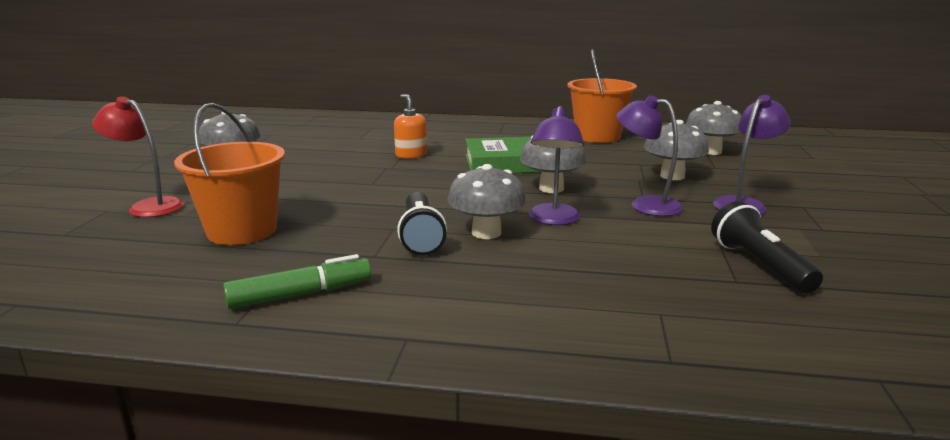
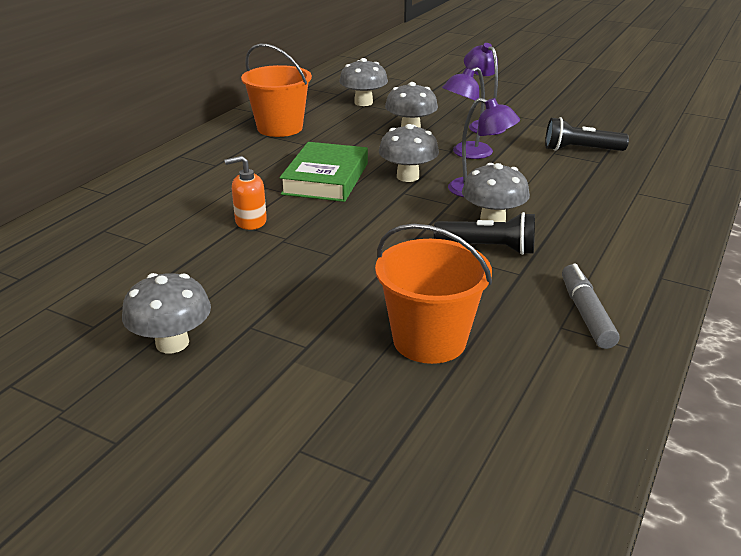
camera: 70 degrees left, 10 degrees up
(148, 206) = (307, 412): red lamp -> none
(300, 294) = (586, 314): green marker -> grey marker

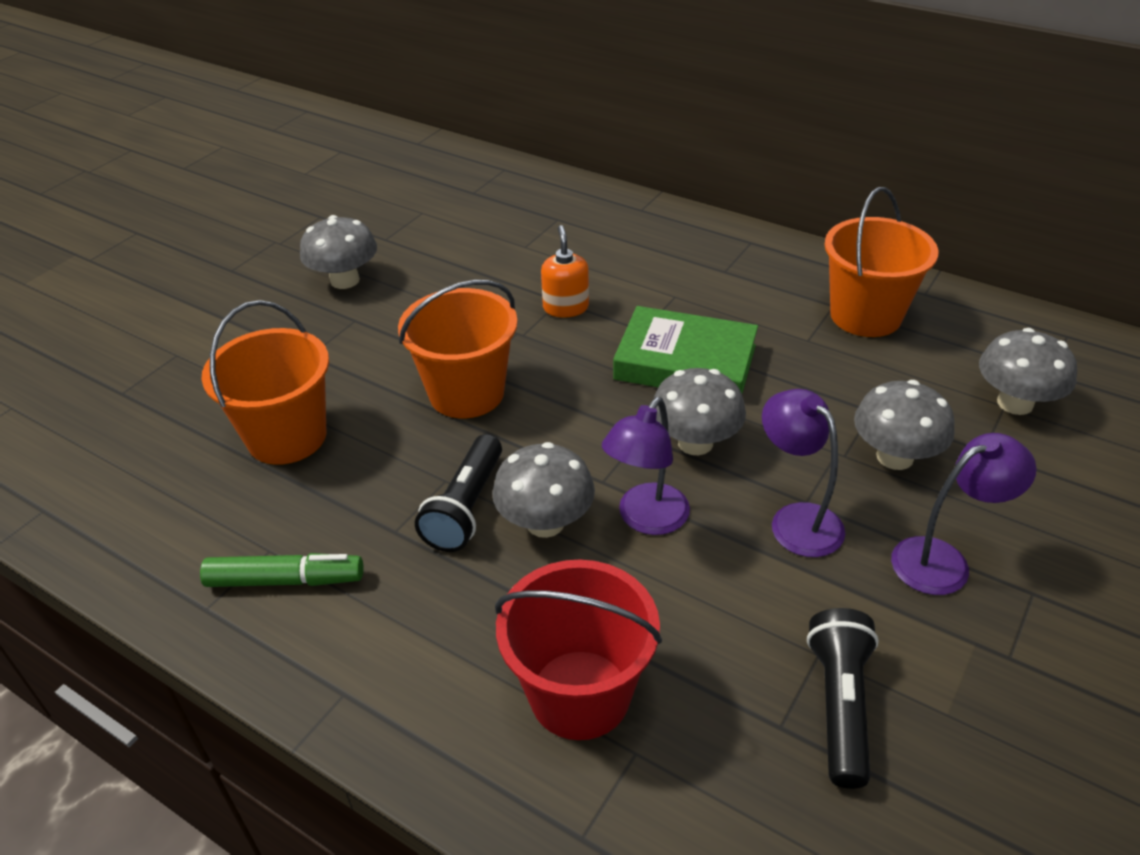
camera: 95 degrees right, 10 degrees up
(363, 257) = (466, 393): none -> orange bucket
(586, 314) = (285, 580): grey marker -> green marker
(613, 206) = (580, 694): none -> red bucket

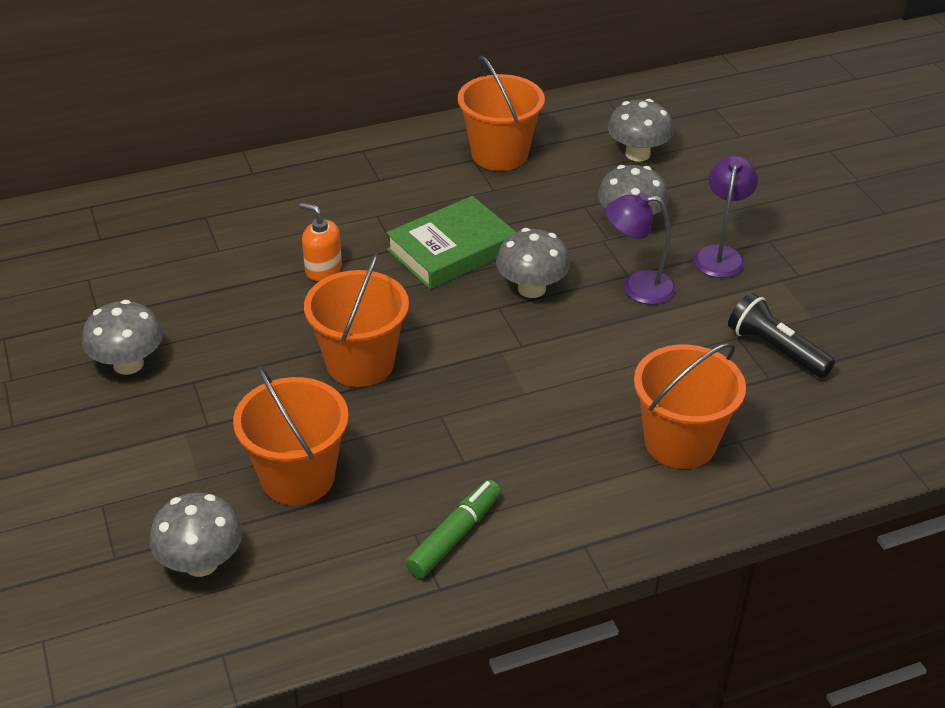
camera: 55 degrees left, 0 degrees up
(465, 507) = (478, 418): black flashlight -> none
(545, 523) = (531, 389): grey mushroom -> grey mushroom (201, 563)
(580, 694) = (680, 442): red bucket -> orange bucket
(646, 519) = (574, 345): purple lamp -> none

